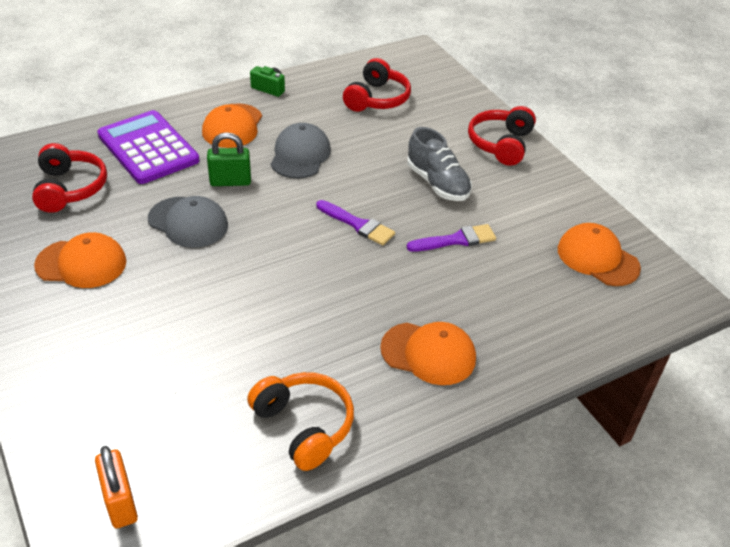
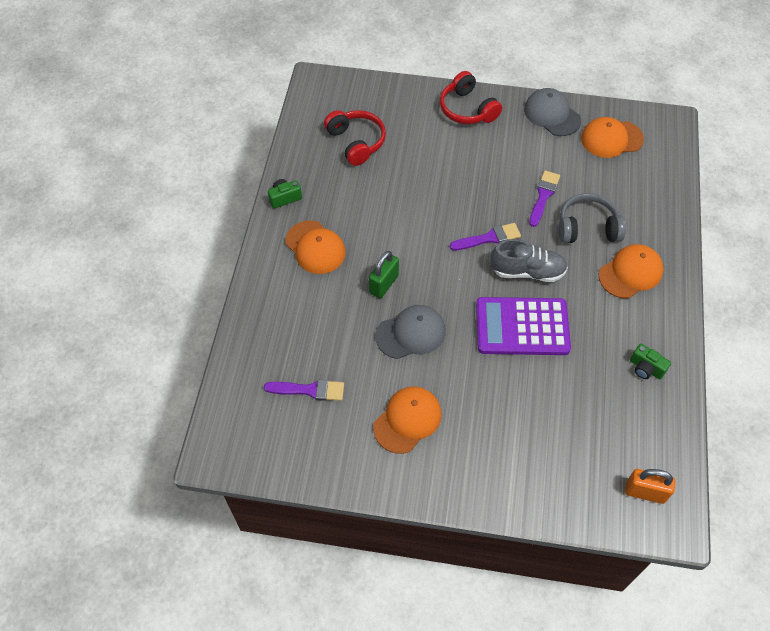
camera: 50 degrees left, 15 degrees up
(69, 188) = (309, 390): red headphones -> purple brush
(148, 148) = (298, 315): purple calculator -> purple calculator (522, 327)
(300, 155) = (386, 226): grey cap -> grey cap (552, 114)
(304, 426) = (645, 368): orange headphones -> green camera
(437, 183) = (481, 169): grey shoe -> grey shoe (527, 271)
(452, 291) = (587, 228): none -> grey headphones

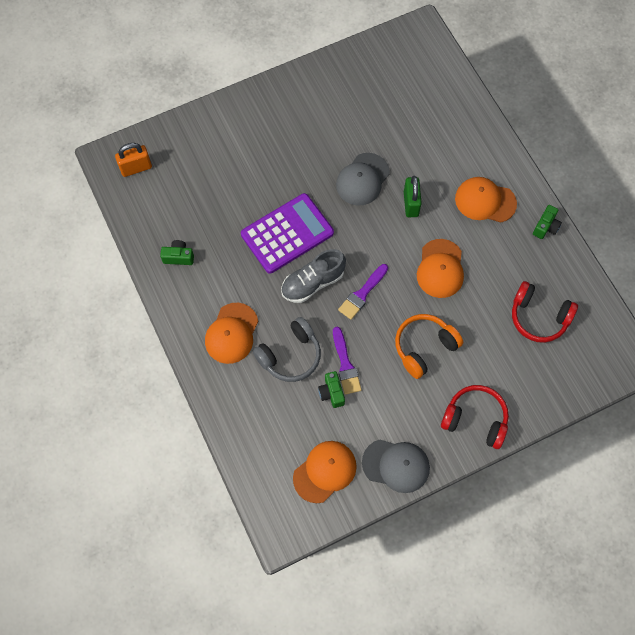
camera: 145 degrees right, 10 degrees up
(309, 390) = (398, 100): purple brush -> none
(407, 420) = (319, 120): orange cap -> orange cap (440, 269)
(467, 172) = (424, 347): none -> orange headphones
(569, 183) = (331, 393): none -> green camera

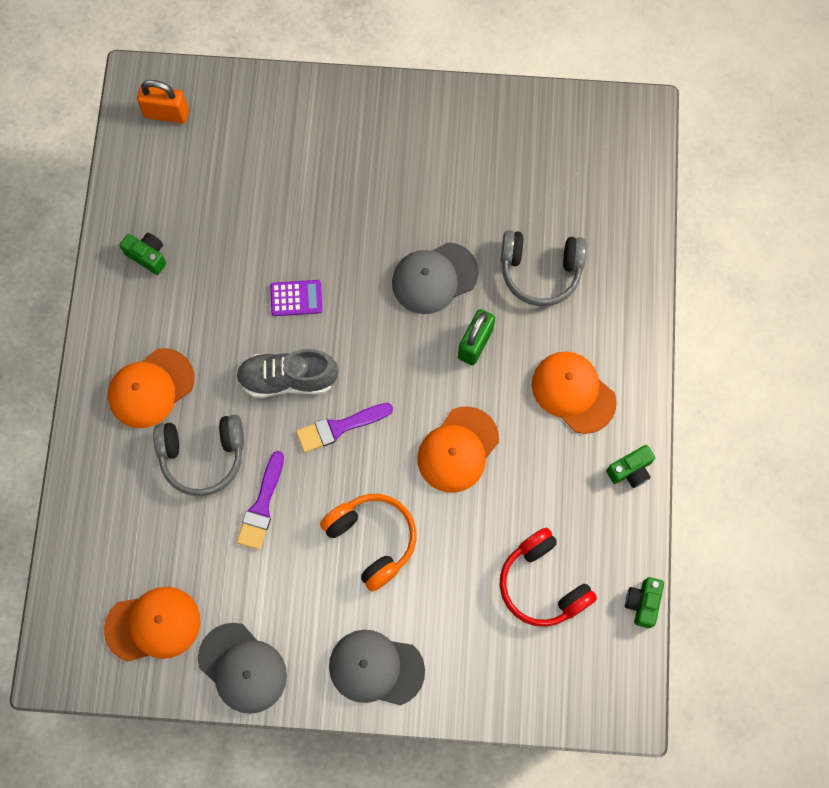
camera: 30 degrees right, 5 degrees up
(287, 234) = (296, 298): purple calculator -> purple calculator, size x0.44
(331, 393) = (223, 531): green camera -> green camera (642, 603)
(421, 143) = (540, 271): none -> grey headphones
(424, 347) = (372, 540): orange headphones -> orange headphones turned 60 degrees clockwise
(475, 419) = (376, 668): red headphones -> grey cap

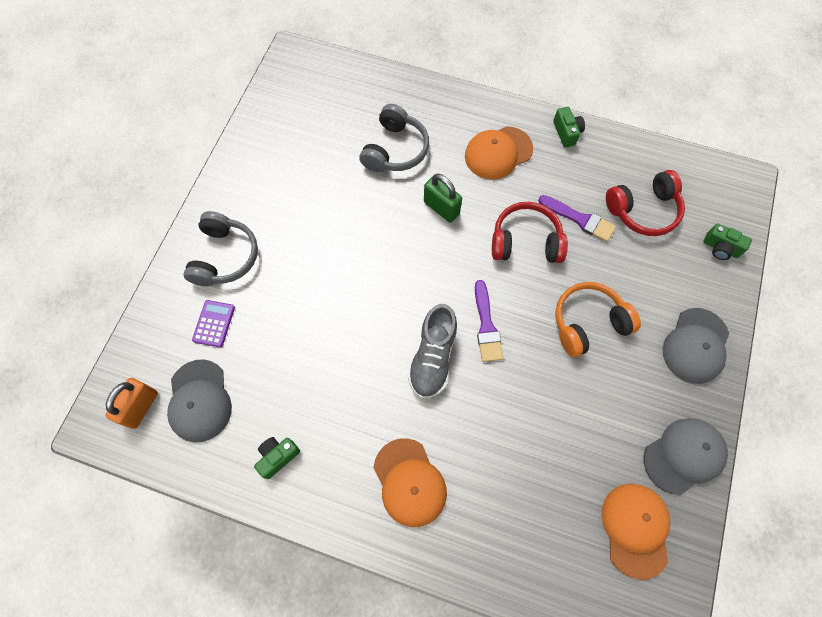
camera: 75 degrees left, 5 degrees down
(203, 455) = (485, 448): grey headphones -> grey headphones (224, 257)
(262, 506) = (542, 406): purple brush -> purple brush (580, 219)
(296, 298) = (361, 334): purple calculator -> purple calculator (214, 324)
(434, 278) = (377, 223): grey cap -> grey cap (199, 401)
(458, 450) = (525, 242): orange cap -> red headphones
(642, 603) = (667, 151): green camera -> green camera (720, 248)

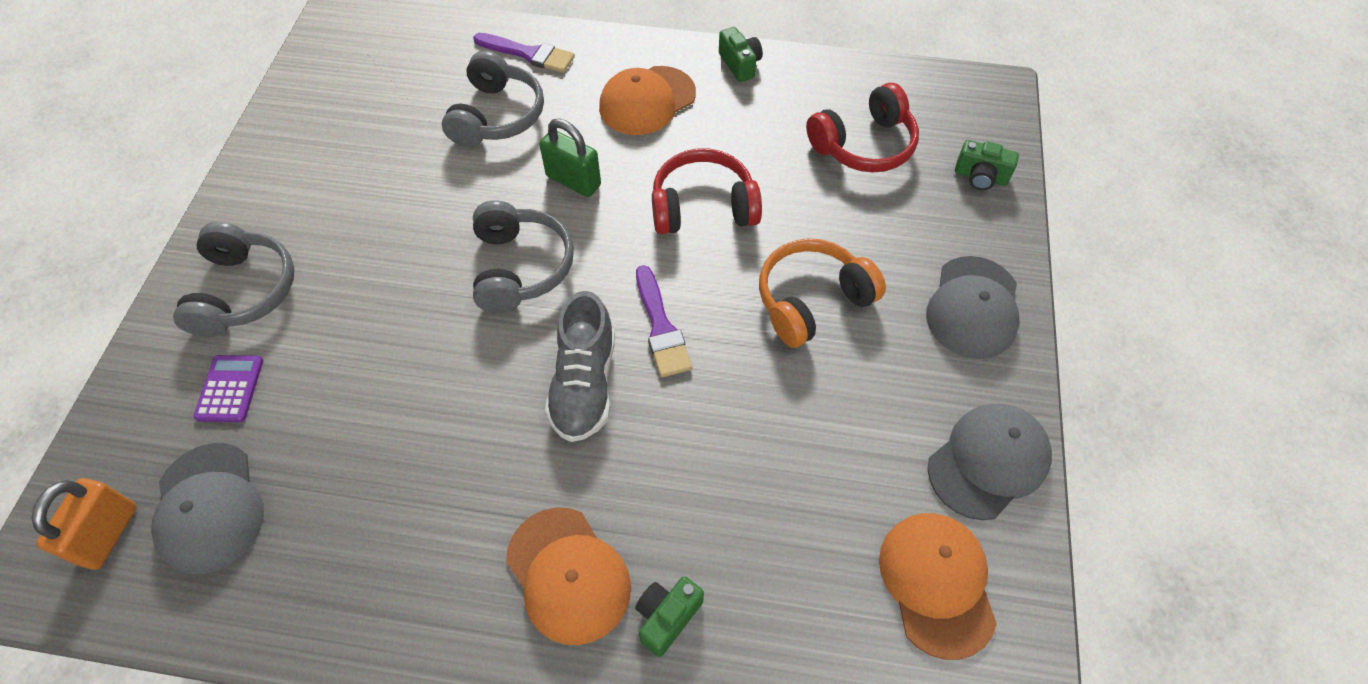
camera: 10 degrees left, 10 degrees down
(277, 457) = (345, 573): green camera -> green camera (667, 617)
(400, 267) = (520, 267): none -> grey headphones
(580, 219) = (776, 168): purple brush -> purple brush (529, 54)

